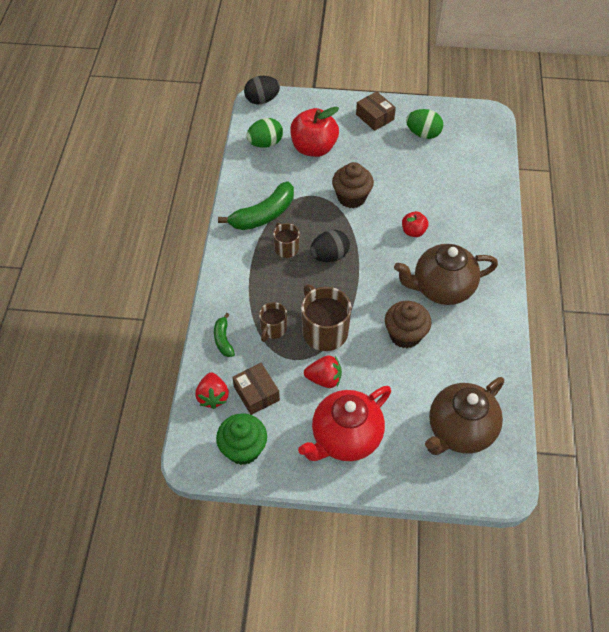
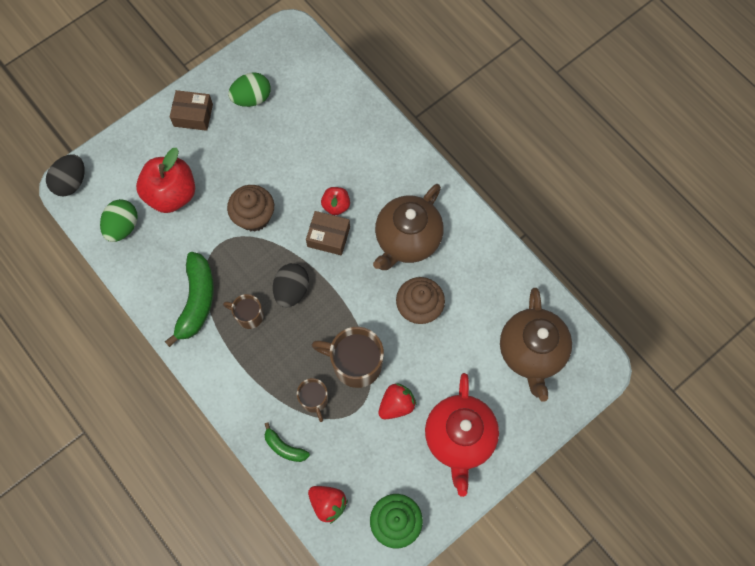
camera: 45 degrees left, 15 degrees up
(256, 393) = (358, 467): brown box -> brown box (328, 237)

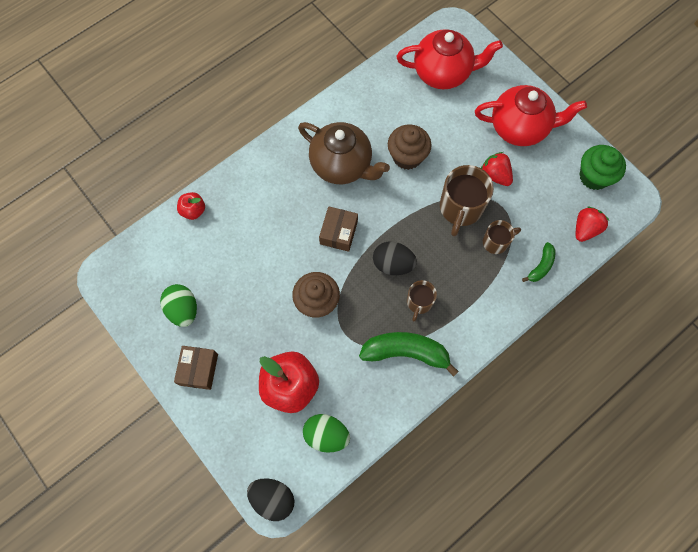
camera: 90 degrees left, 0 degrees up
(336, 205) = (306, 226): red apple -> red apple (193, 210)
(531, 352) = (443, 73): brown teapot -> red teapot

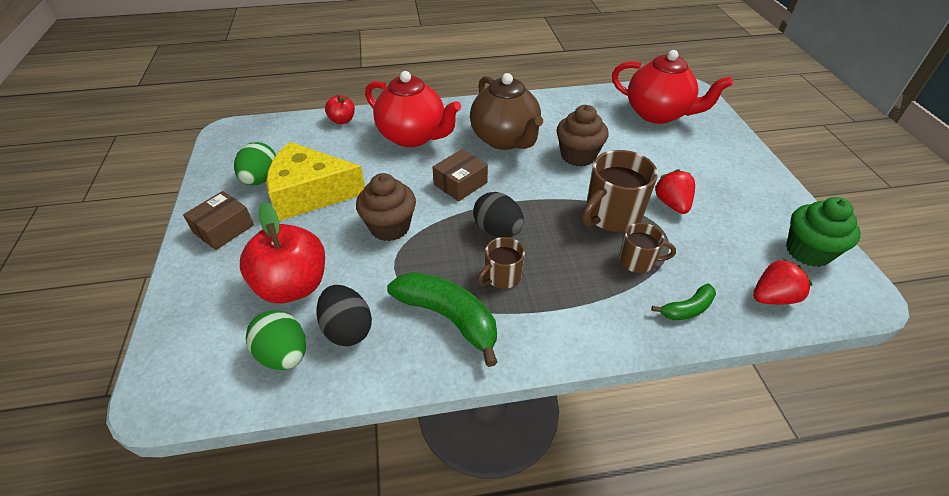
camera: 30 degrees right, 25 degrees down
(234, 302) = (310, 193): none -> yellow cheese
(273, 498) = (161, 389): black egg -> black egg (347, 329)
(520, 128) = (725, 178): red teapot -> red teapot (413, 136)

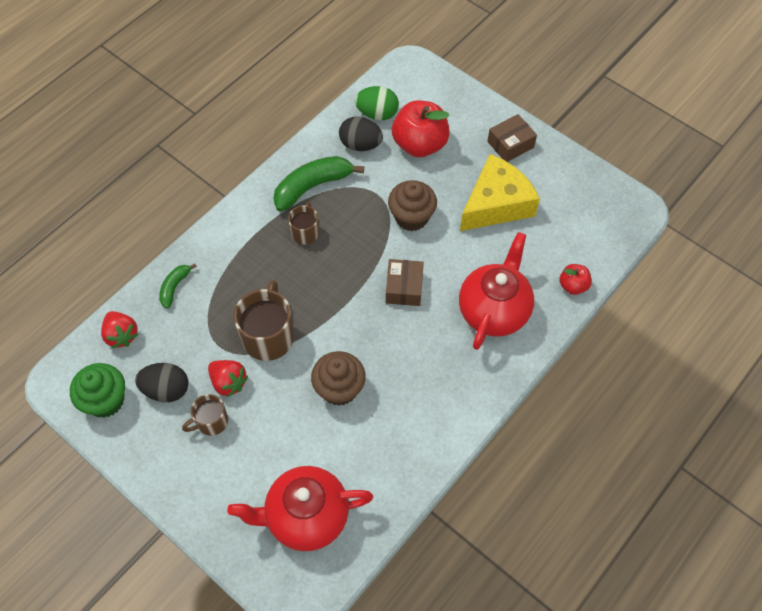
camera: 140 degrees right, 15 degrees up
(223, 229) = (510, 144): brown box -> brown box turned 60 degrees clockwise
(261, 179) = (545, 190): green egg -> none
(413, 136) = (494, 311): red teapot -> red teapot turned 120 degrees clockwise
(449, 318) = (313, 186): green banana -> green banana turned 150 degrees clockwise
(497, 230) = (338, 264): black egg -> black egg (166, 390)
(505, 139) = (416, 364): brown teapot -> none
(638, 261) = (225, 305): brown mug -> brown mug (211, 422)
(772, 297) = (121, 335): red strawberry -> red strawberry turned 60 degrees counterclockwise

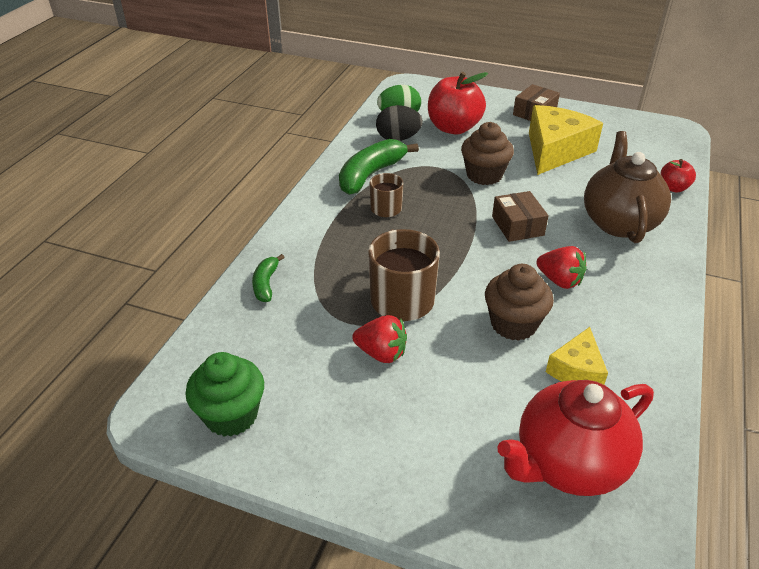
camera: 20 degrees left, 20 degrees down
(121, 335) = (221, 343): red strawberry -> red strawberry (559, 280)
(166, 390) = (307, 381): black egg -> none
(211, 422) = (383, 398): brown mug -> none
(360, 445) = (577, 369): none -> yellow cheese
(494, 311) = (618, 222): red teapot -> brown teapot

